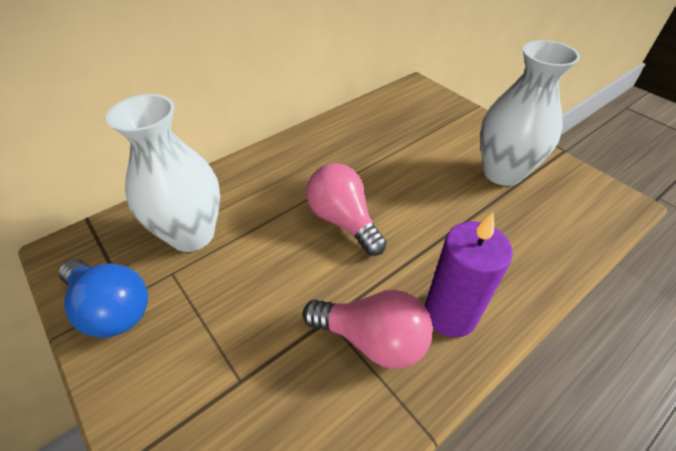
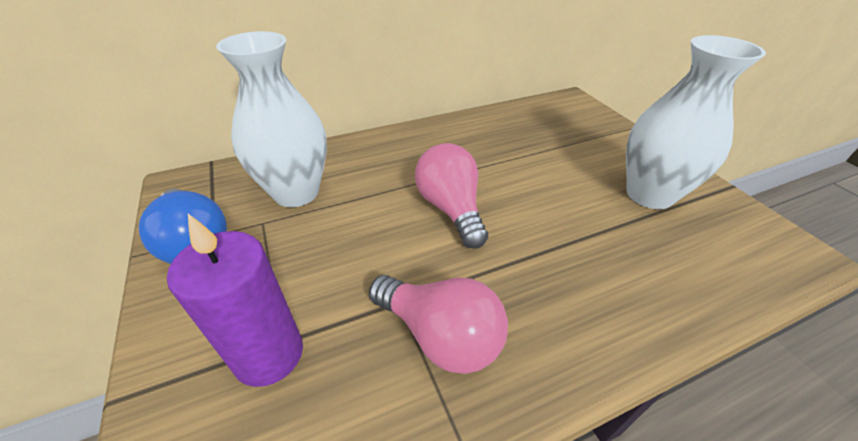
camera: 15 degrees right, 5 degrees down
(450, 314) = (541, 330): purple candle -> purple candle (269, 354)

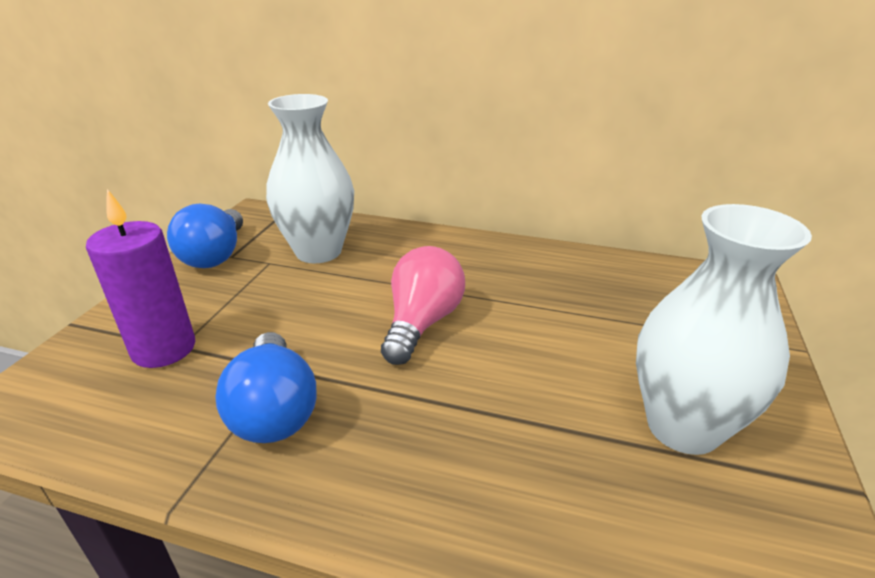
camera: 40 degrees right, 10 degrees down
(440, 335) = (274, 410): pink light bulb -> blue light bulb

